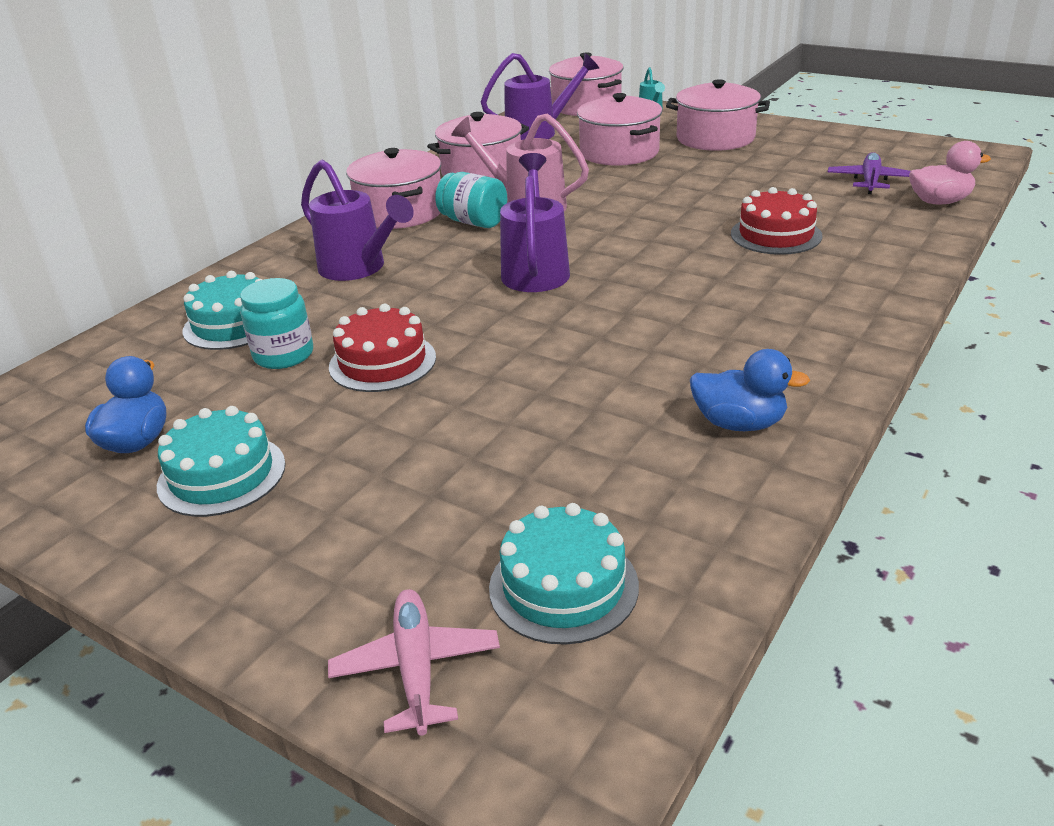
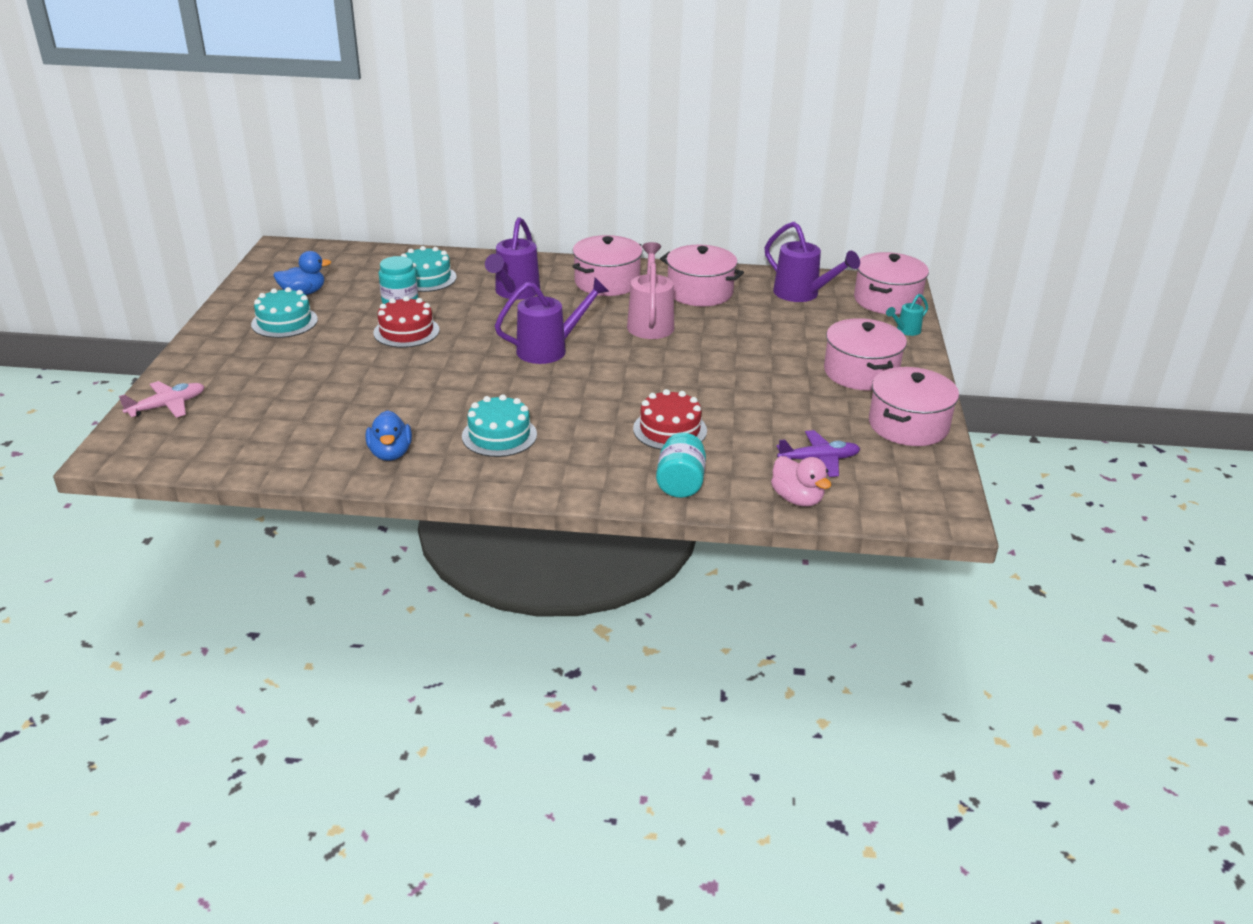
camera: 60 degrees right, 0 degrees up
(473, 222) = (609, 311): turquoise jar -> turquoise jar (680, 483)
(563, 586) = (229, 428): turquoise cake -> turquoise cake (499, 435)
(619, 152) = (787, 336): pink pot -> pink pot (908, 425)

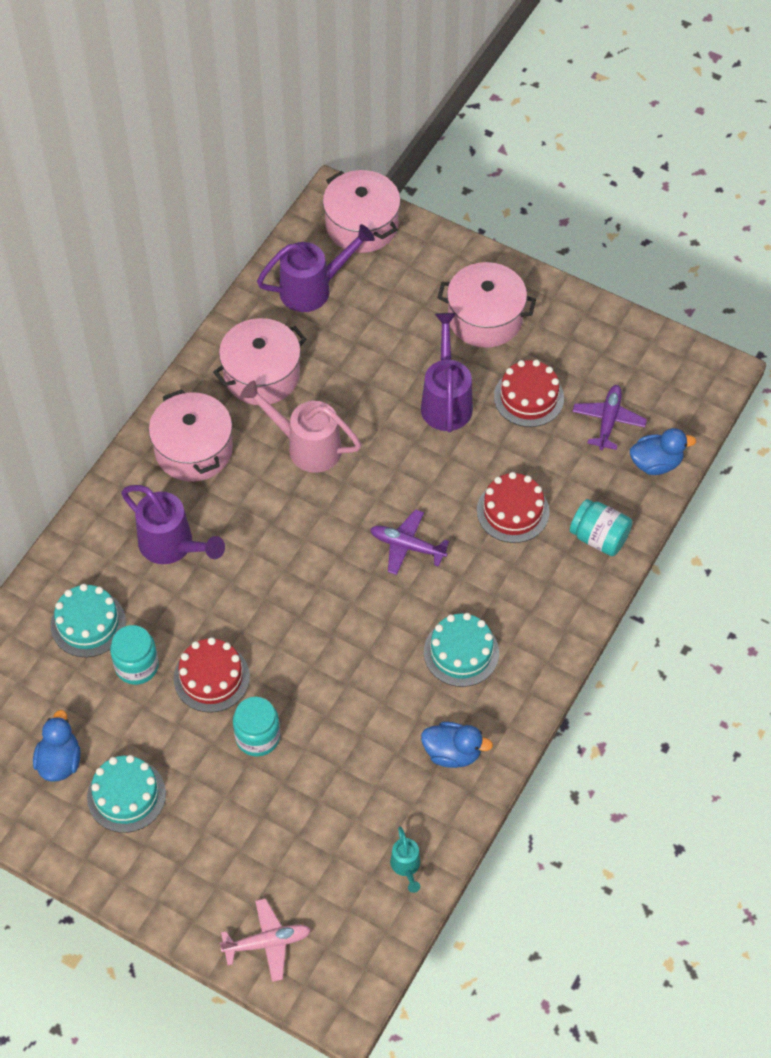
camera: 65 degrees left, 25 degrees up
(167, 406) = (267, 942): pink plane -> pink plane turned 90 degrees clockwise
(361, 361) = (257, 737): none -> turquoise jar
(549, 349) = (317, 556): purple watering can -> purple watering can (446, 401)
(590, 386) = (407, 546): none -> purple plane
(797, 499) = (656, 463): pink duck -> blue duck
(800, 411) = (529, 397): none -> red cake
(905, 331) = (428, 243): turquoise watering can -> turquoise watering can (406, 866)
(908, 425) = (585, 329): pink pot -> none

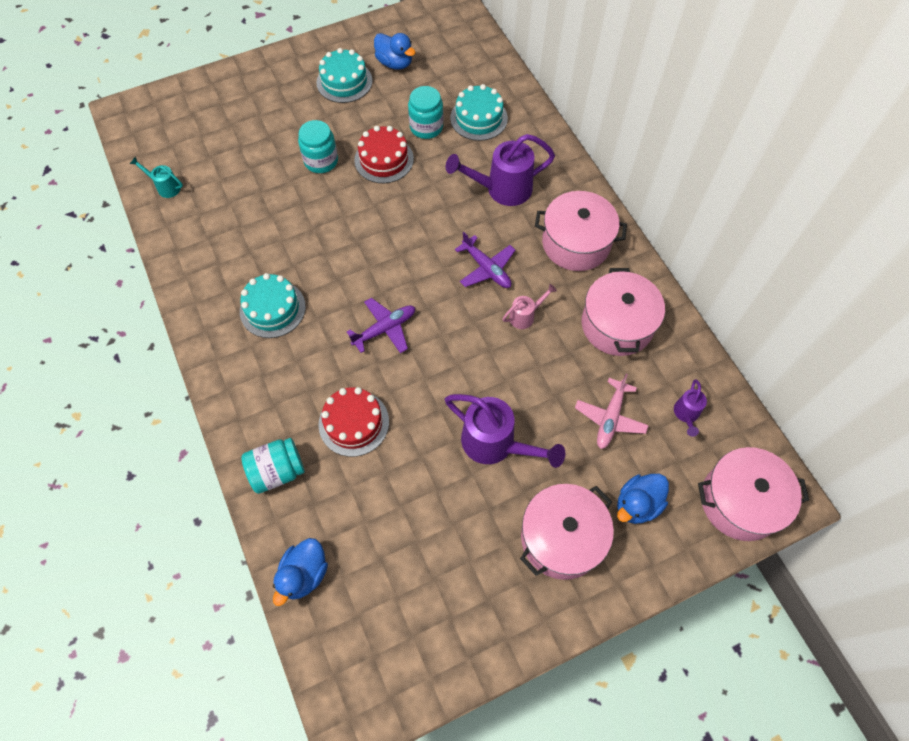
camera: 125 degrees right, 5 degrees up
(267, 942) = (193, 99): pink plane -> pink plane (610, 418)
(307, 446) = (525, 316): pink watering can -> pink watering can, size x0.51
(313, 289) = (686, 414): purple watering can -> purple watering can, size x0.51
(452, 753) = (209, 257): blue duck -> blue duck (637, 504)
(529, 397) = (450, 514): red cake -> none
(608, 420) = (377, 566): purple plane -> purple plane (486, 268)

